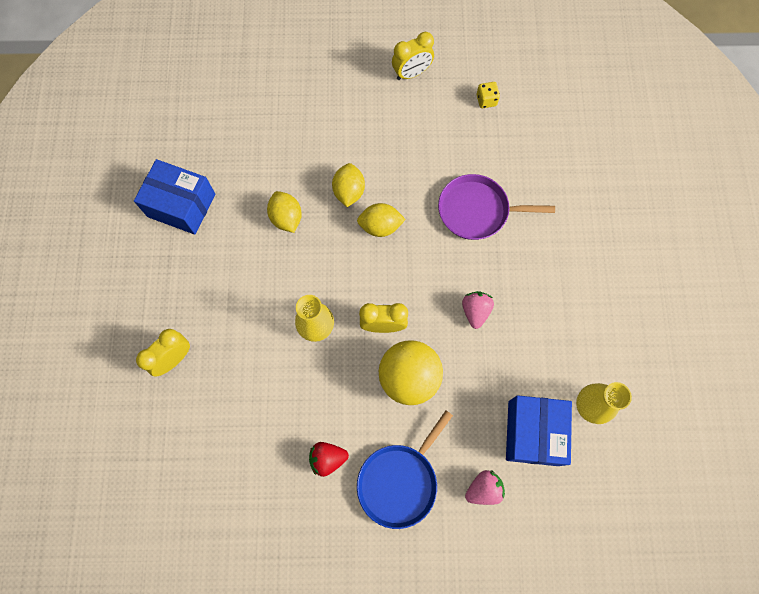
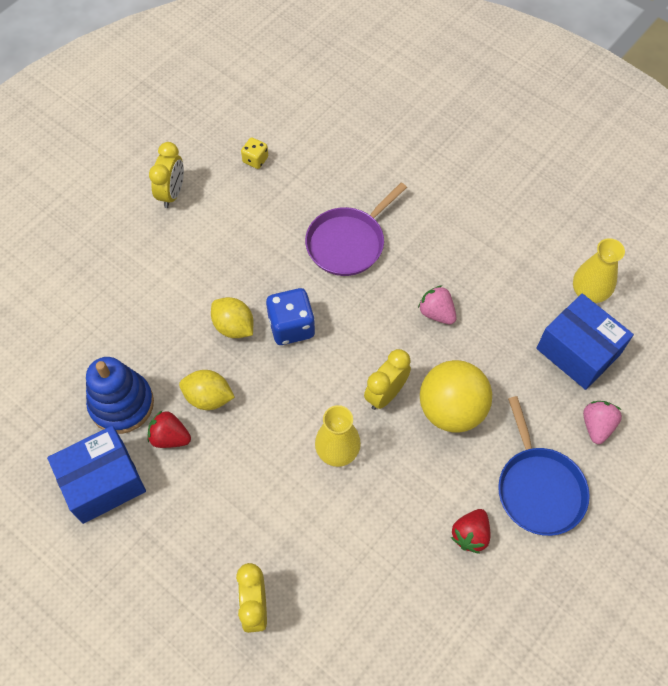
camera: 50 degrees left, 10 degrees down
(239, 172) = (122, 404): none -> blue stacking toy
(241, 218) = (170, 437): none -> red strawberry
(380, 226) = (291, 326): yellow lemon -> blue dice

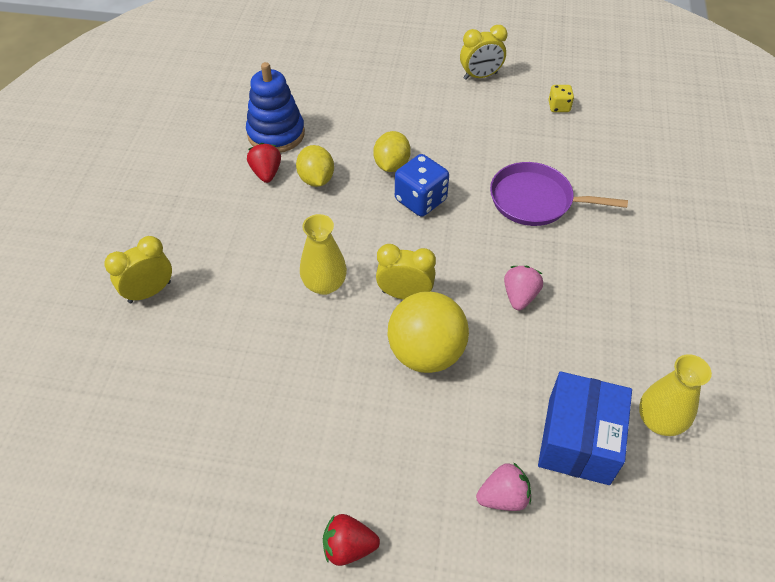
camera: 60 degrees right, 10 degrees down
(103, 482) = (205, 154): blue box -> none
(470, 535) = (304, 427): red strawberry -> red strawberry (348, 547)
(538, 488) = (392, 468): blue pan -> none

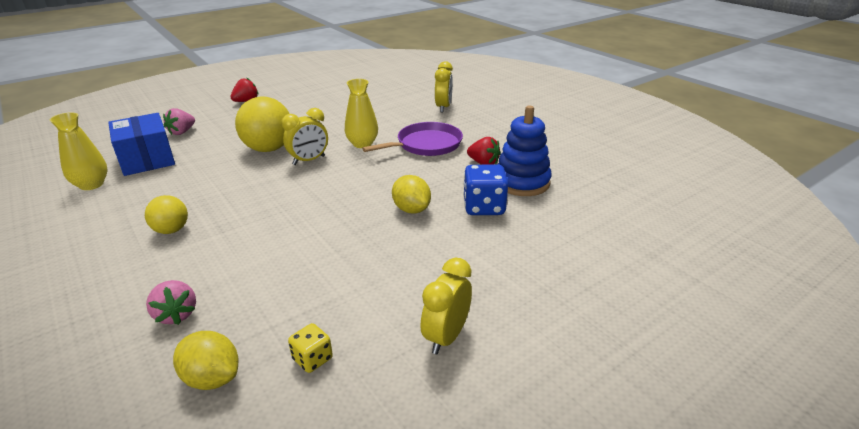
camera: 135 degrees right, 20 degrees down
(316, 179) = (448, 176): yellow lemon -> yellow lemon (212, 378)
(420, 200) = (359, 202): blue dice -> blue dice (484, 207)
(520, 296) = (228, 192): pink strawberry -> pink strawberry (176, 314)
(535, 200) = (262, 249): purple pan -> purple pan (426, 145)
(596, 272) = (171, 230): none -> yellow ball

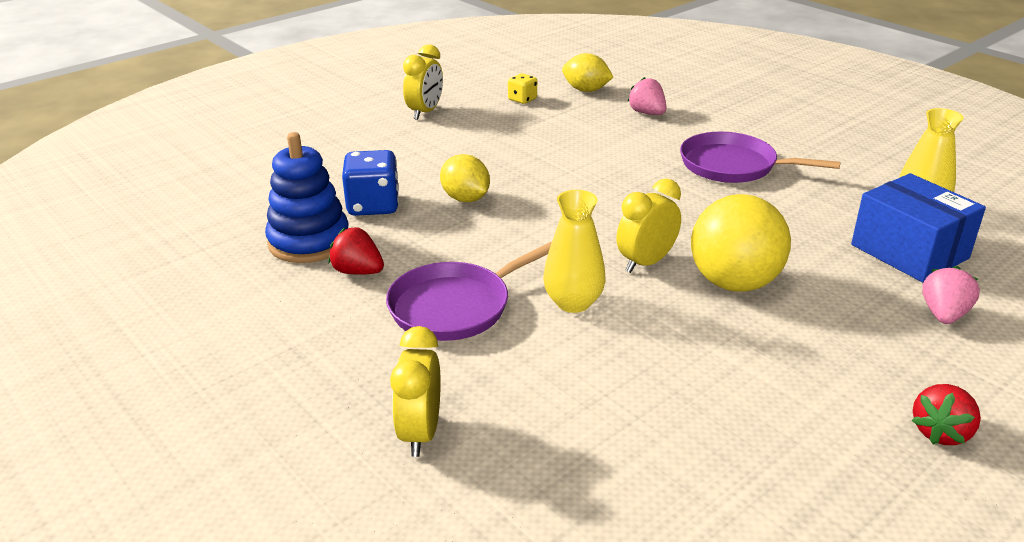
camera: 175 degrees right, 0 degrees up
(171, 230) = (733, 166): yellow ball -> purple pan

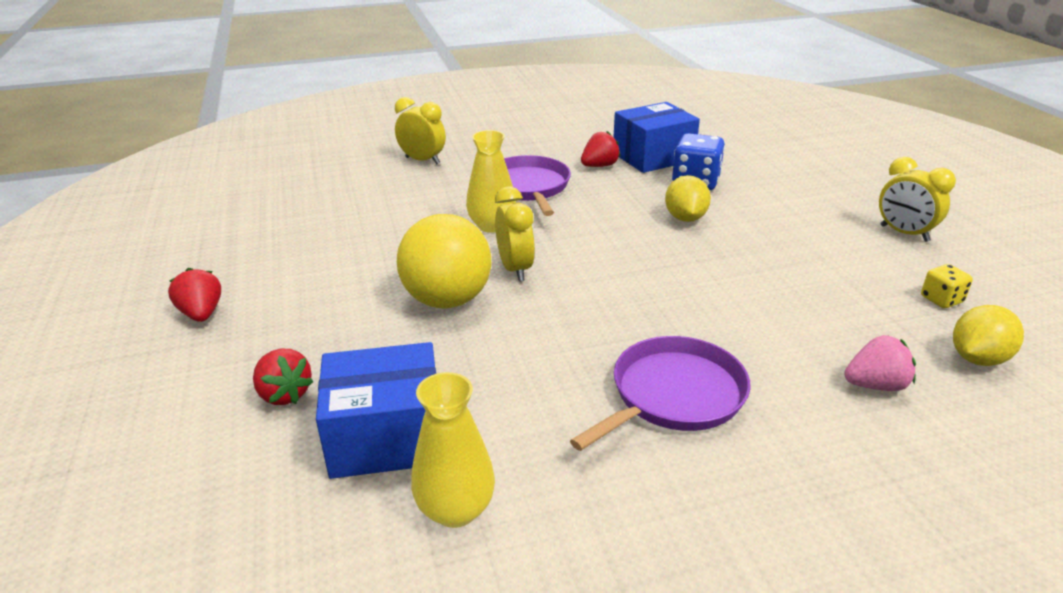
camera: 115 degrees right, 0 degrees up
(309, 242) = (653, 157): blue stacking toy -> blue box
(465, 199) = (685, 218): yellow lemon -> yellow lemon turned 75 degrees counterclockwise
(943, 315) = (284, 394): pink strawberry -> red strawberry

